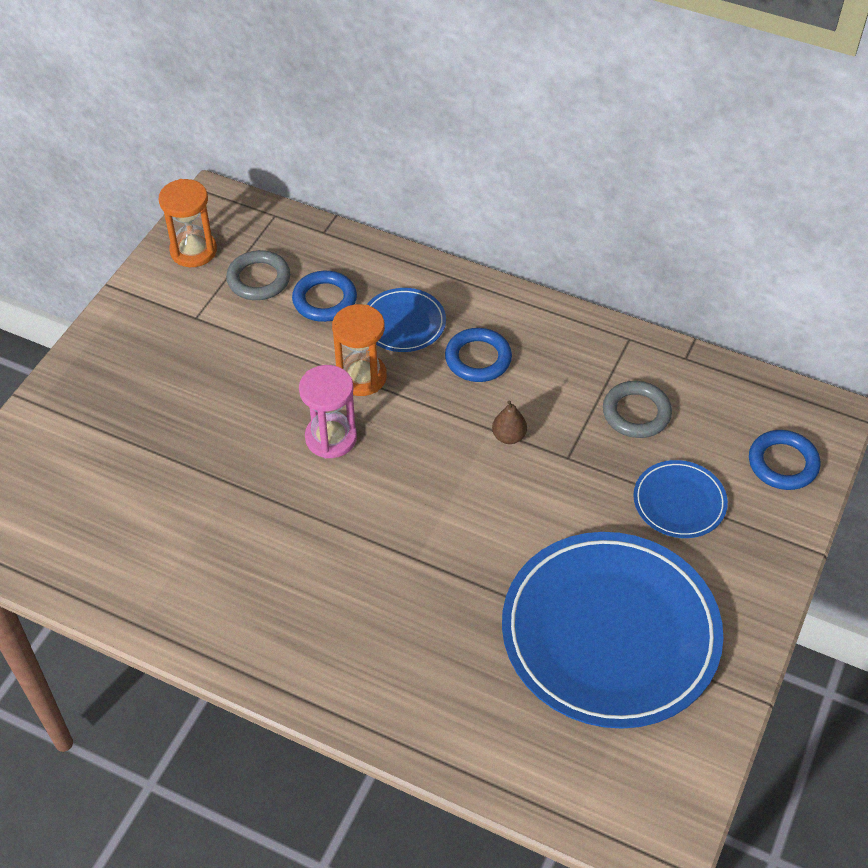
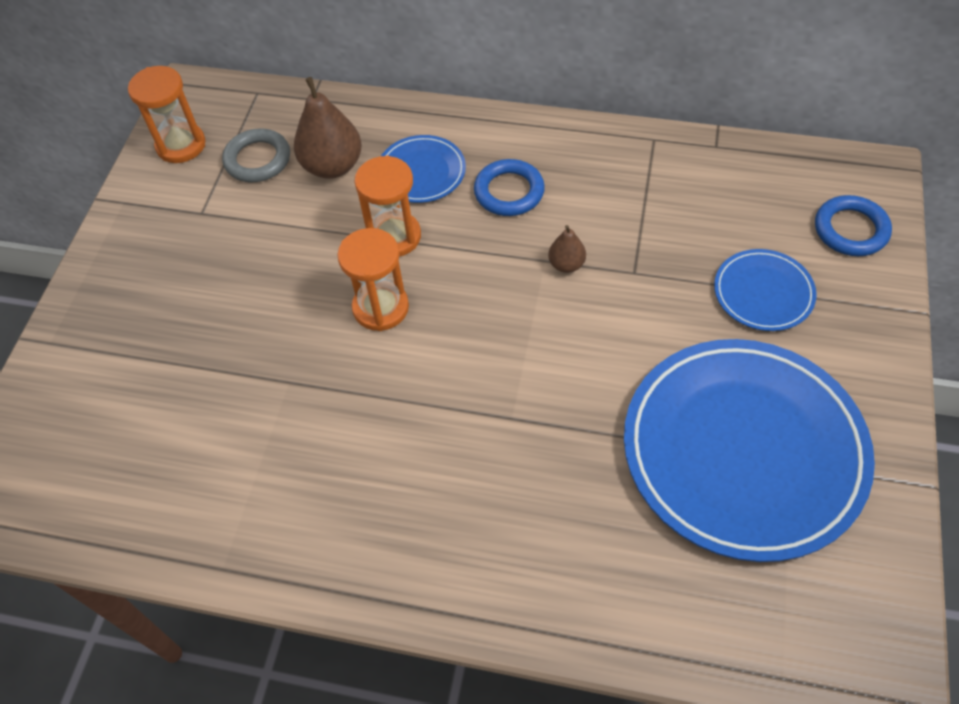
camera: 10 degrees left, 5 degrees up
(324, 300) = (332, 166): blue ring -> brown pear
(331, 438) = (380, 308): pink hourglass -> orange hourglass
(636, 413) = (687, 211): grey ring -> none

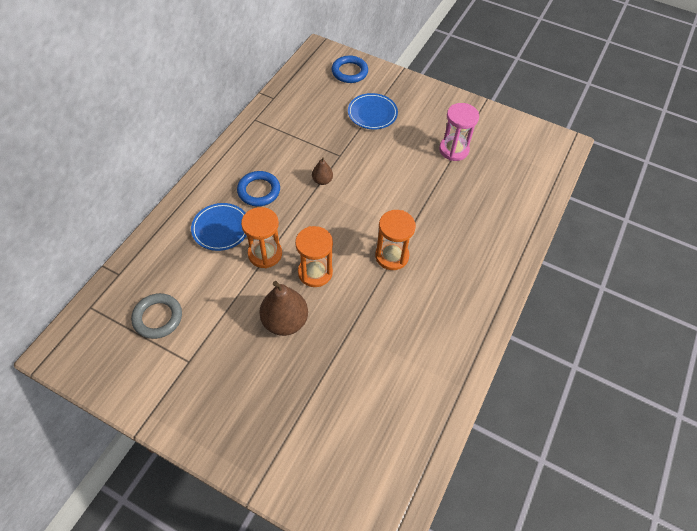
camera: 80 degrees left, 0 degrees up
(181, 145) = (114, 366): orange hourglass -> orange hourglass (392, 256)
(332, 166) = (189, 274): brown pear -> brown pear (285, 321)
(743, 451) = (453, 150): blue plate -> pink hourglass

